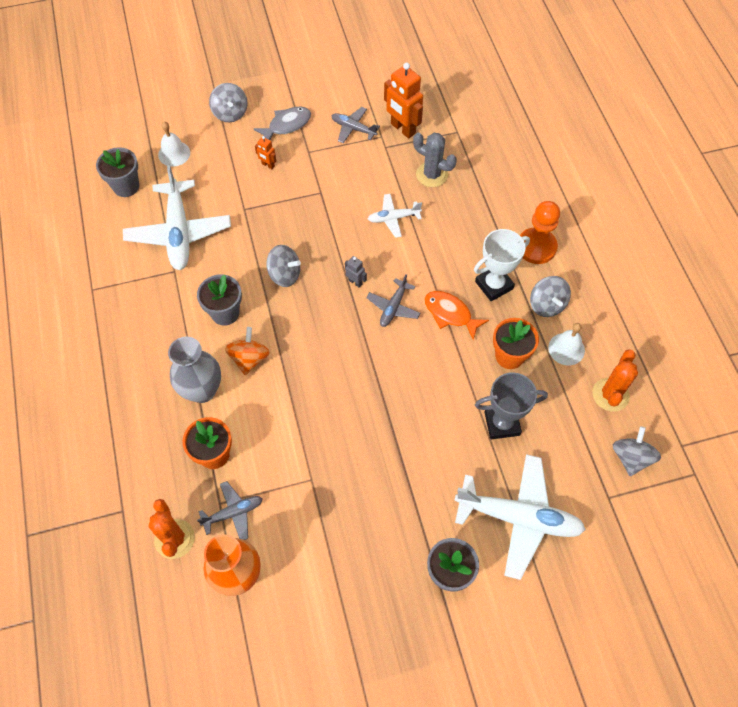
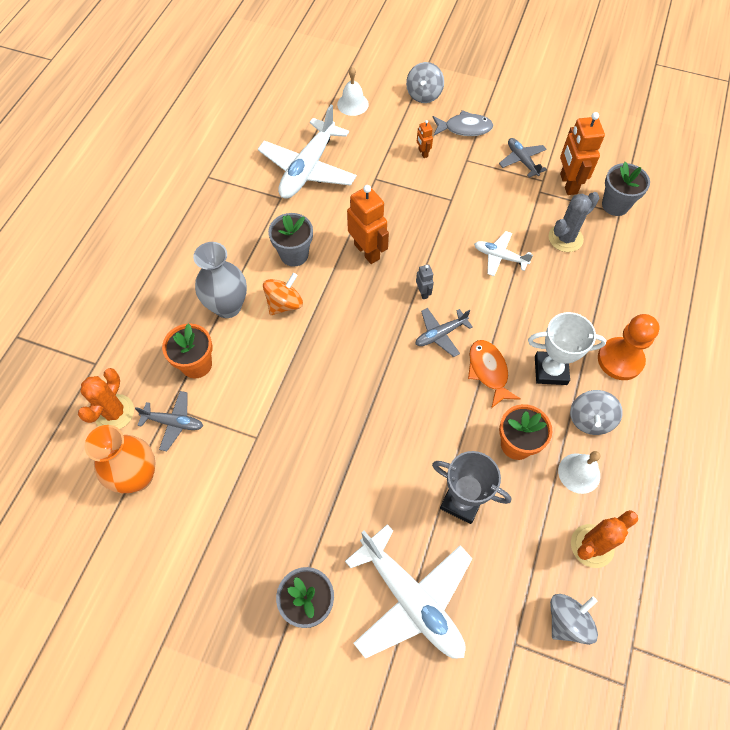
camera: 35 degrees right, 0 degrees up
(126, 186) = (295, 110): grey flower pot -> grey flower pot (615, 205)
(285, 275) = (367, 251): grey spinning top -> orange robot
(432, 175) = (565, 238): grey cactus -> grey cactus turned 75 degrees clockwise

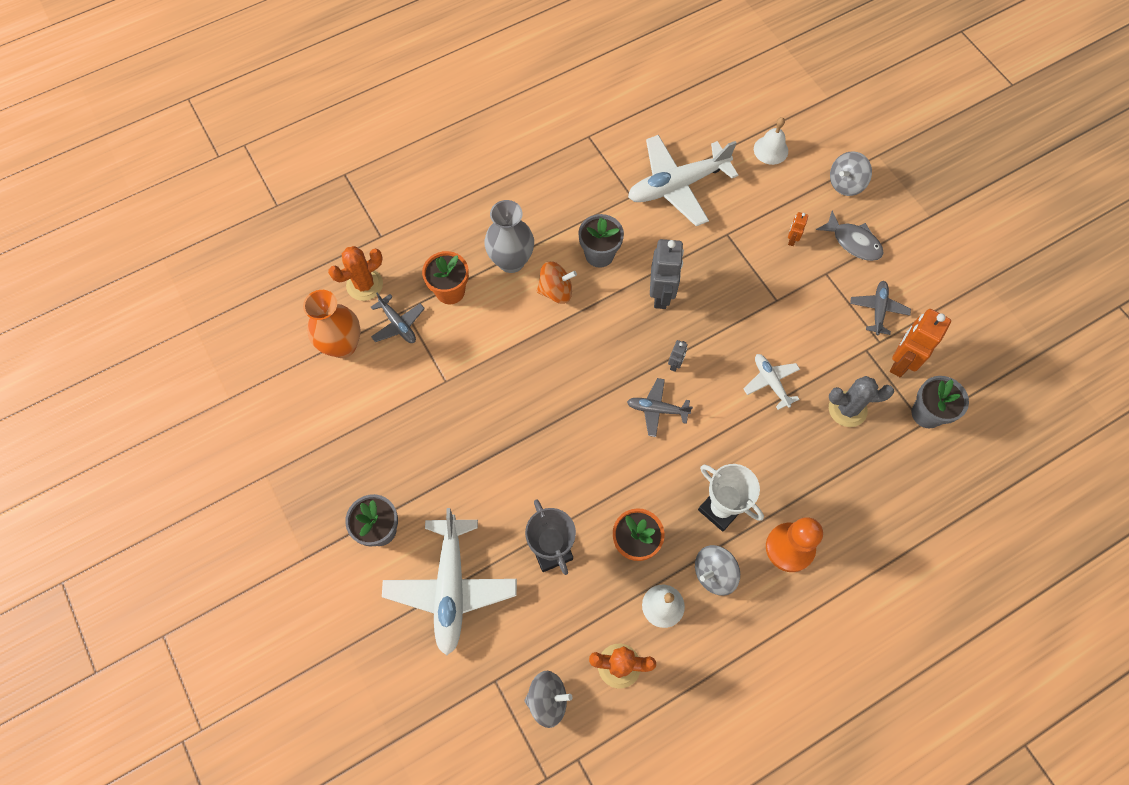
camera: 40 degrees right, 5 degrees up
(367, 251) = (661, 295): orange robot -> grey robot
(488, 371) = (667, 469): orange fish -> none

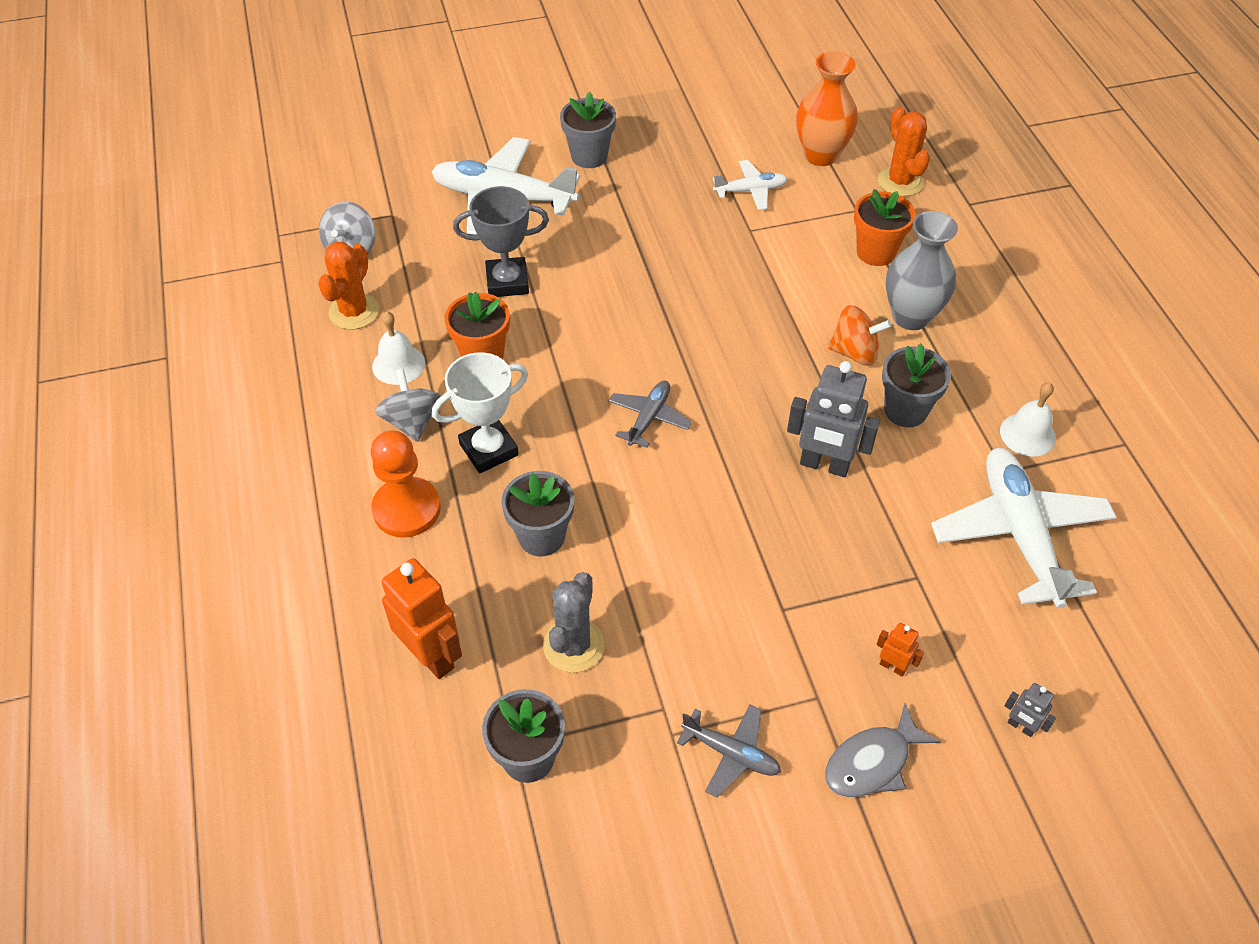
camera: 105 degrees right, 15 degrees down
(398, 324) = (838, 202): grey plane -> none
(556, 291) = (855, 352): orange spinning top -> orange spinning top turned 90 degrees counterclockwise
(675, 364) = (709, 454): grey robot -> grey robot (1020, 726)
(770, 382) = (648, 559): white plane -> white plane (750, 190)
(771, 150) = (1085, 692): white bell -> white bell (1027, 434)
(778, 451) = (541, 537): none -> grey flower pot
(845, 183) = (1000, 794): grey spinning top -> none
(901, 362) = (628, 753): orange robot -> orange robot (431, 656)

